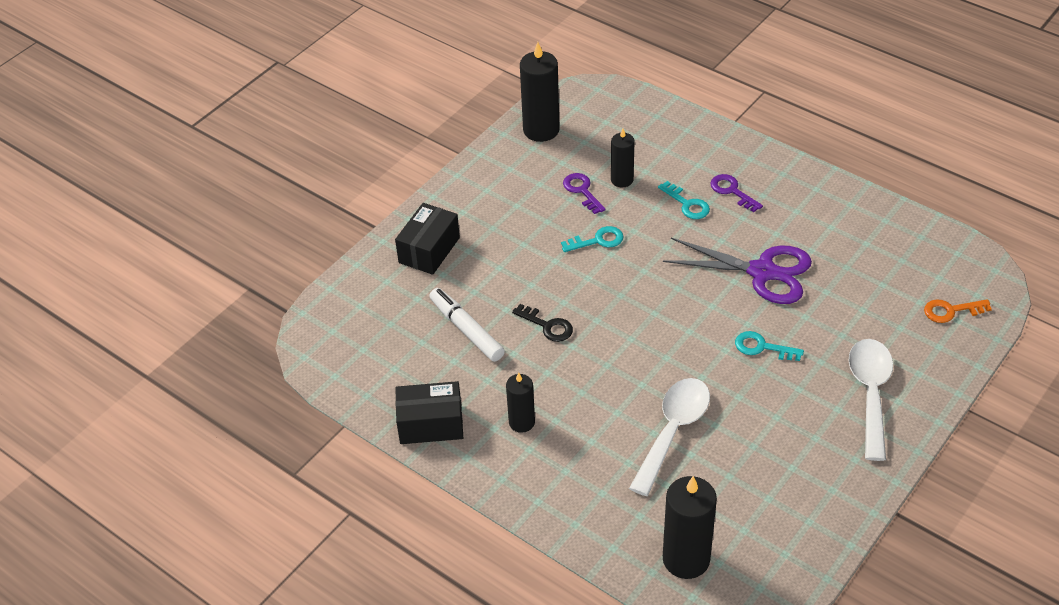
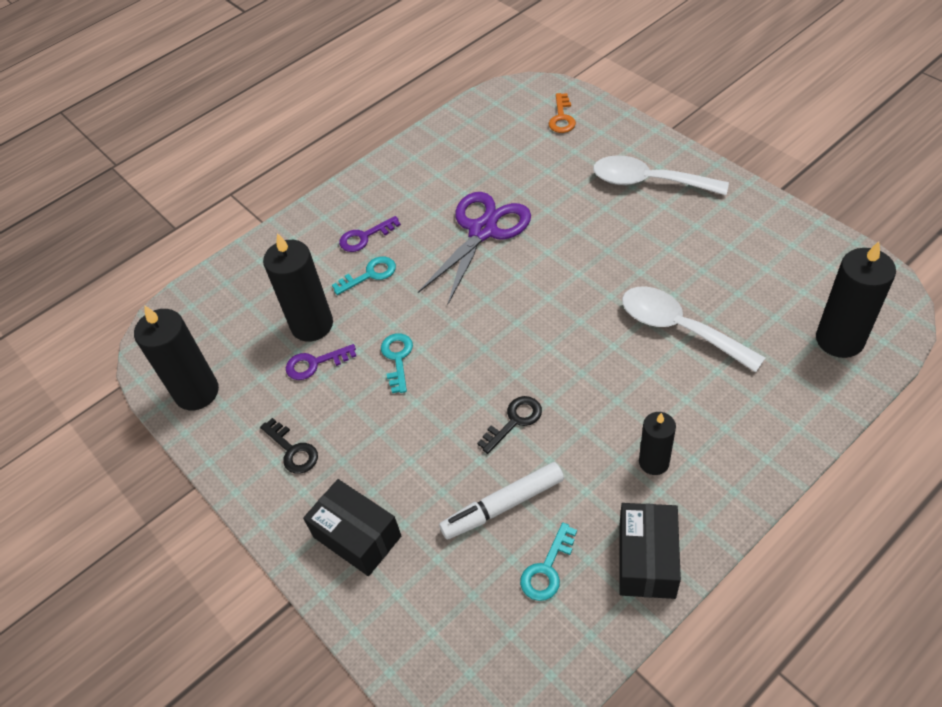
camera: 75 degrees left, 5 degrees up
(497, 197) = (292, 450): none -> black key
(622, 180) = (312, 325): black candle -> black candle, size x1.66
(762, 347) = (580, 245): turquoise key -> turquoise key (547, 569)

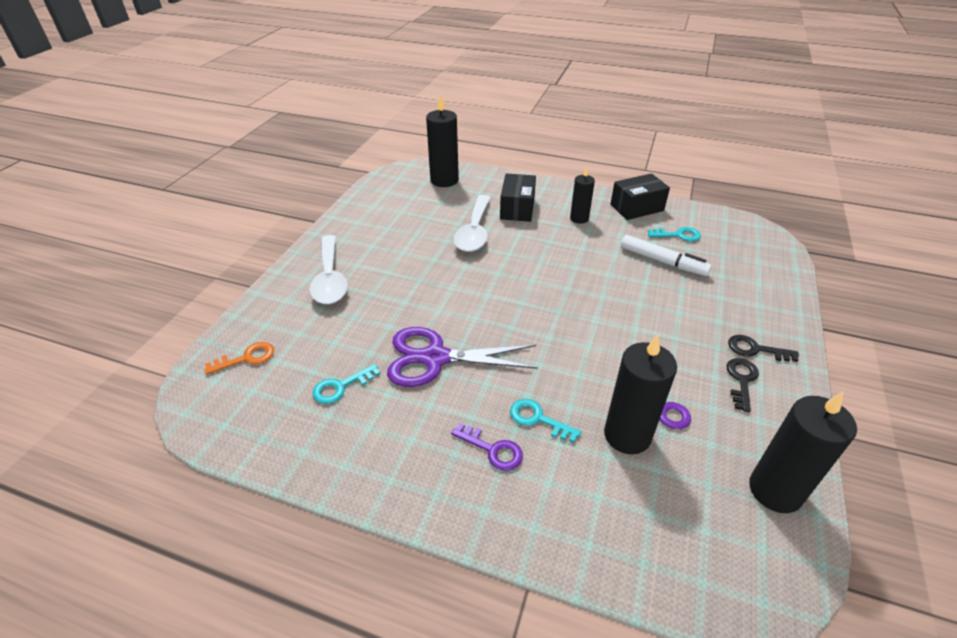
camera: 125 degrees left, 10 degrees down
(357, 536) = (752, 314): black box -> black box (517, 208)
(397, 358) = (608, 355): turquoise key -> turquoise key (341, 386)
(514, 421) = (603, 276): black key -> black key (755, 349)

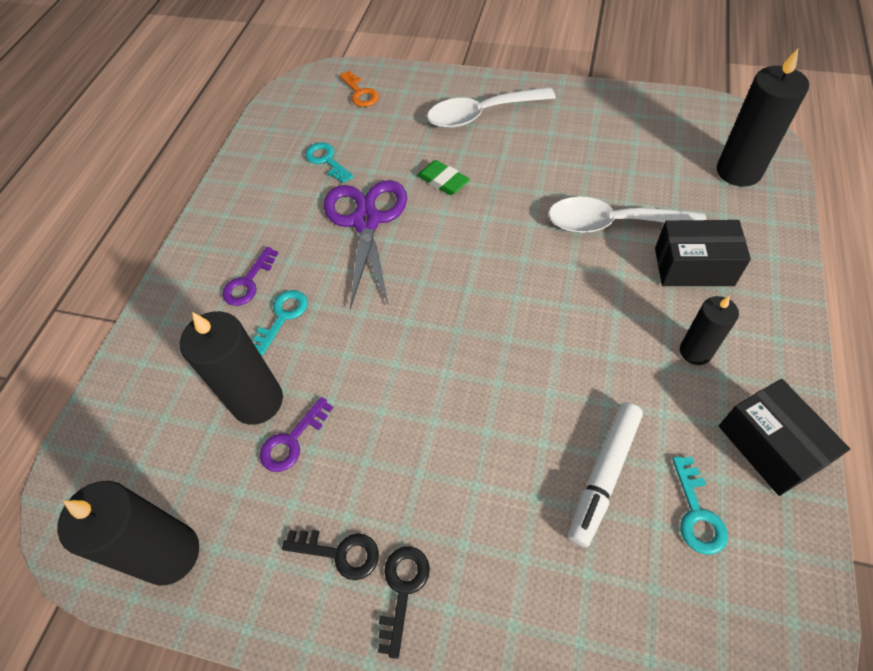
camera: 90 degrees right, 15 degrees up
(402, 307) = (443, 181): none -> green eraser

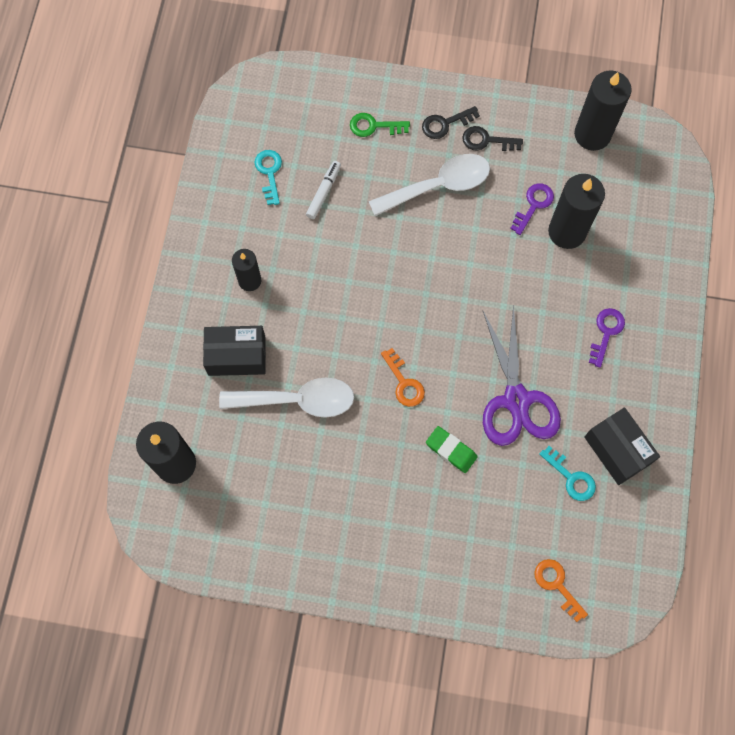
camera: 170 degrees right, 15 degrees up
(283, 317) = (567, 300): turquoise key -> none
(403, 590) = (445, 124): black key -> black key turned 60 degrees clockwise
(481, 114) = (418, 547): white spoon -> white spoon (438, 186)
(490, 238) = (404, 382): none -> orange key
(525, 593) = (374, 126): none -> green key
(604, 475) = (324, 192): white marker -> white marker, size x0.66
(769, 446) = (215, 215): black box -> black box (617, 450)

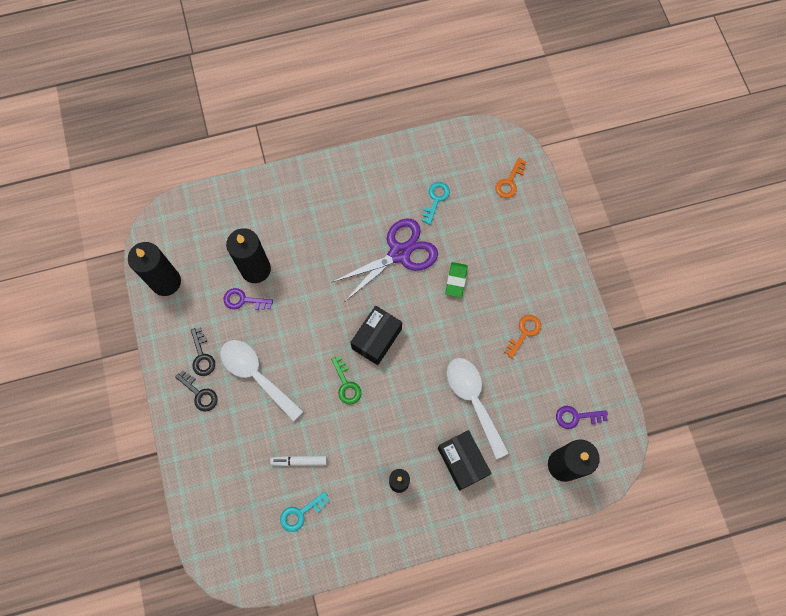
camera: 115 degrees left, 0 degrees up
(374, 126) = (224, 448): green key -> green key (346, 384)
(404, 382) = (423, 332): orange key -> orange key (524, 333)
(606, 333) = (322, 215): purple key -> purple key (576, 417)
(617, 450) = (403, 179): black box -> black box (376, 339)

